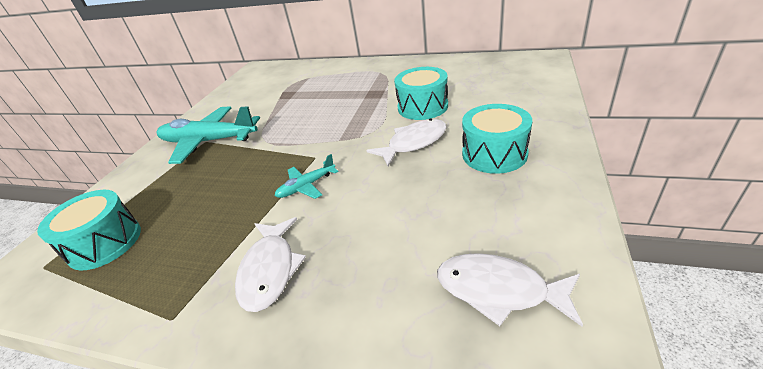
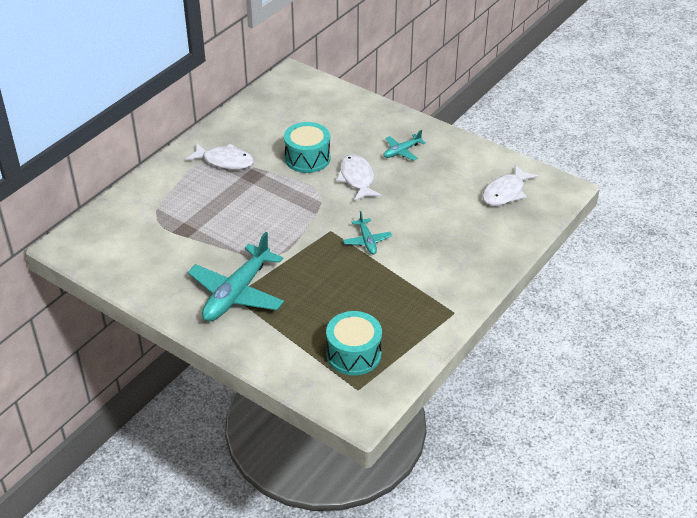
camera: 75 degrees left, 5 degrees up
(270, 270) = (441, 268): white fish -> white fish (225, 161)
(494, 154) = (402, 151): turquoise drum -> turquoise plane

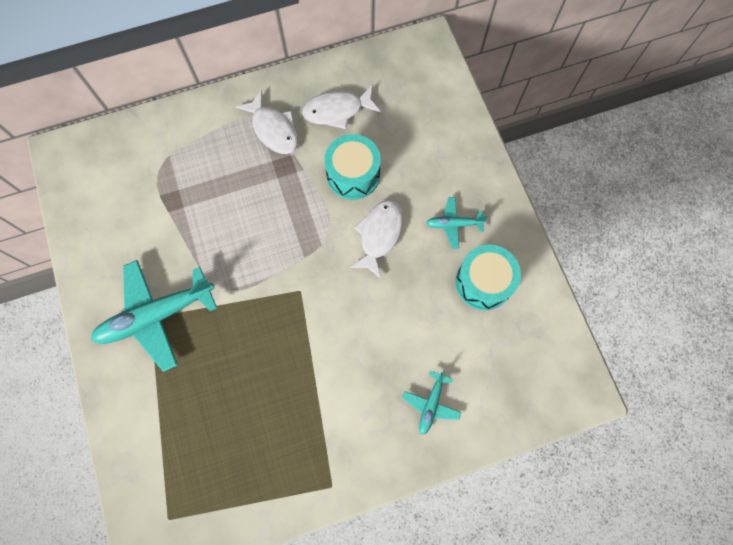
camera: 35 degrees right, 30 degrees up
(353, 354) = (198, 471): turquoise drum -> turquoise drum (483, 282)
(367, 241) = (323, 329): turquoise plane -> turquoise plane (431, 404)
(505, 192) = (516, 354): white fish -> white fish (337, 110)

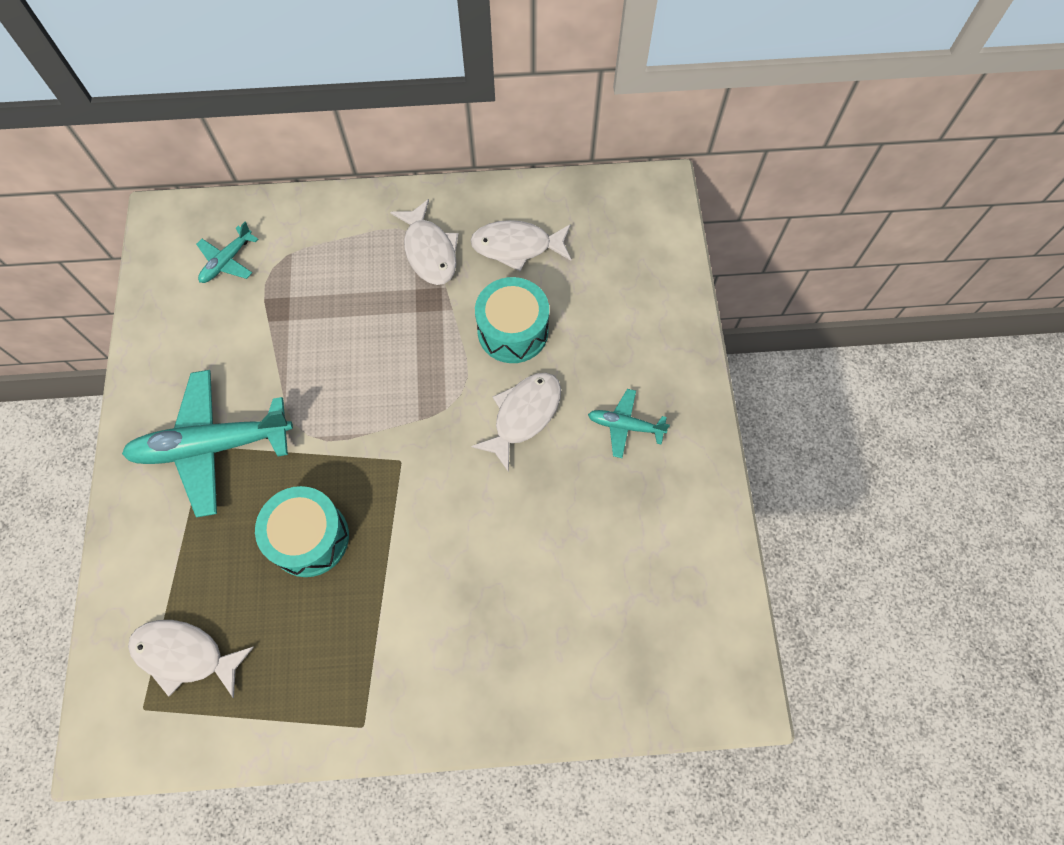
camera: 15 degrees right, 5 degrees down
(186, 472) = (185, 655): none -> white fish
(431, 404) = (526, 654): turquoise plane -> turquoise plane (227, 261)
(483, 282) = (643, 511): turquoise drum -> turquoise drum (309, 538)

